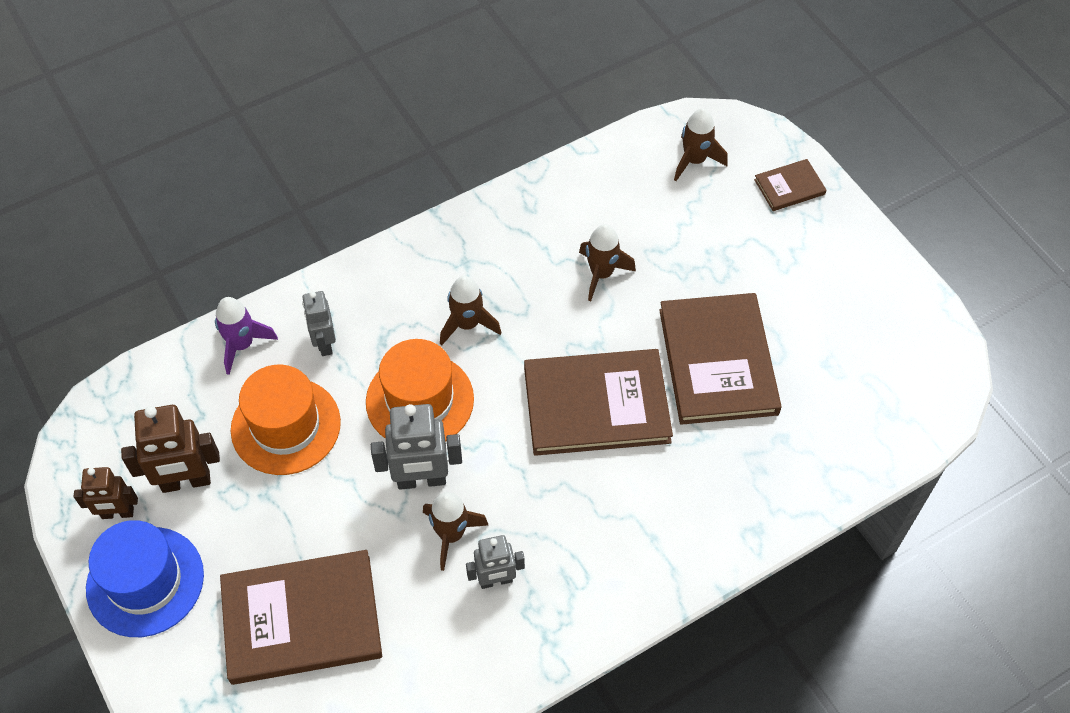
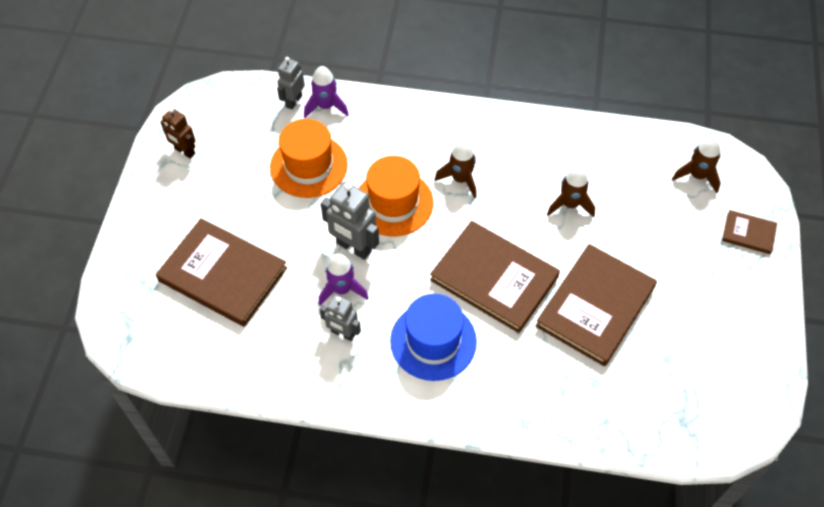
camera: 40 degrees right, 0 degrees up
(145, 581) = (166, 196): blue hat -> blue hat (433, 341)
(186, 482) = (232, 159): brown robot -> none
(324, 343) = (370, 135): grey robot -> grey robot (293, 101)
(451, 535) = (342, 289): brown rocket -> purple rocket

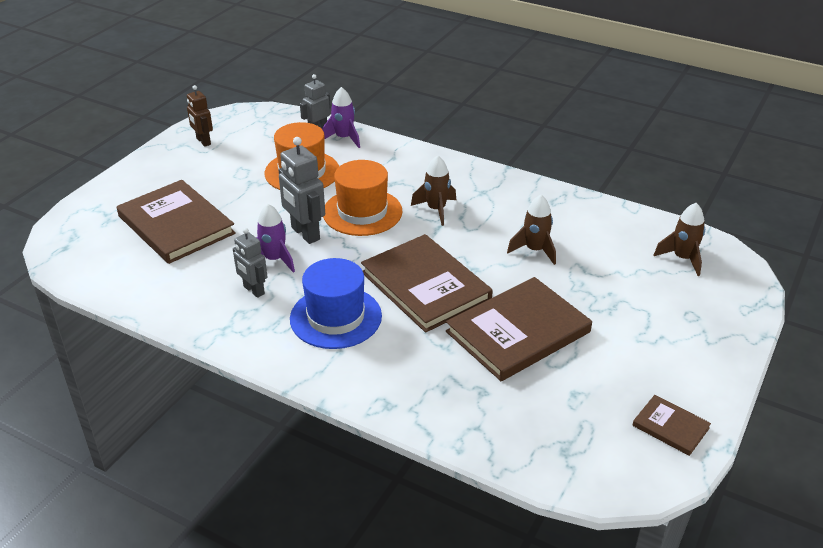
camera: 20 degrees right, 20 degrees down
(748, 233) = (719, 315): brown book -> brown book (670, 427)

